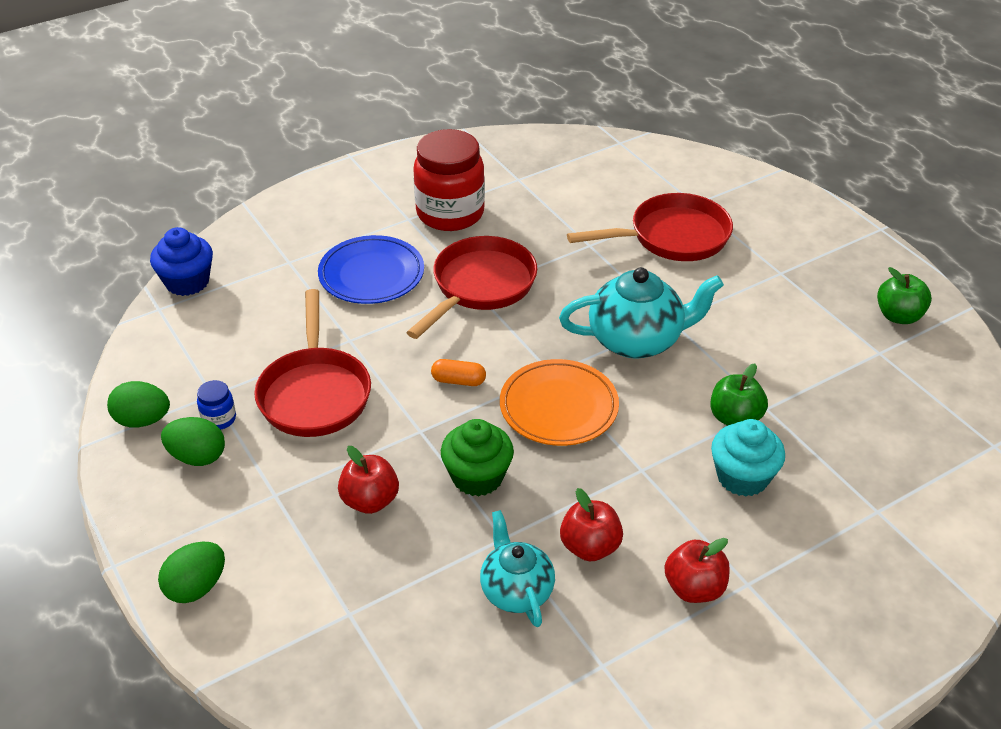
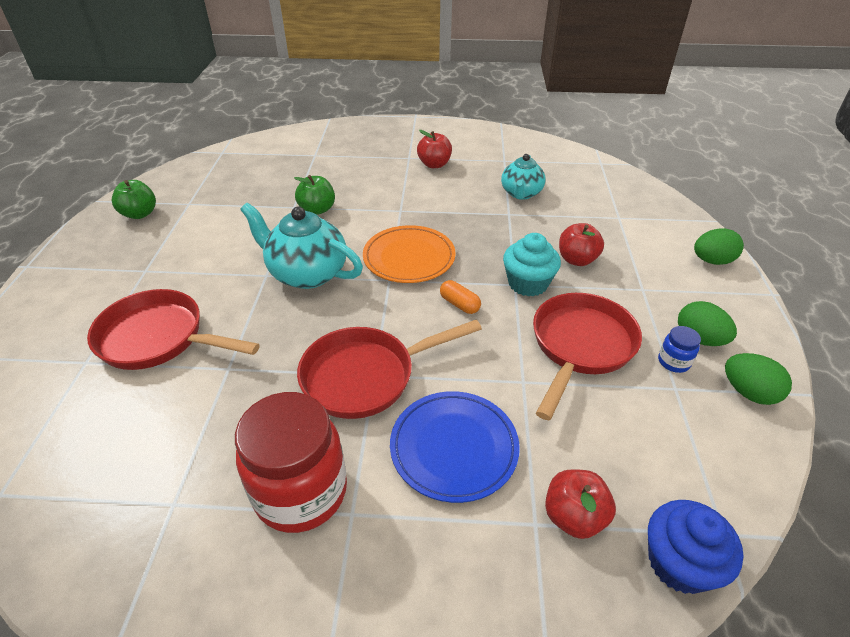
camera: 145 degrees left, 0 degrees up
(477, 477) = (498, 244): green cupcake -> none
(590, 547) = (466, 194): red apple -> red apple (574, 516)
(742, 477) = (354, 187): turquoise cupcake -> turquoise cupcake (528, 283)

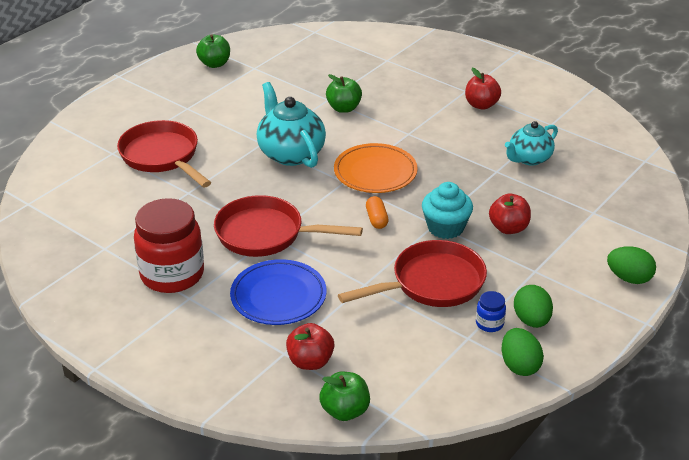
camera: 35 degrees right, 5 degrees down
(679, 563) = (345, 411): blue cupcake -> green apple

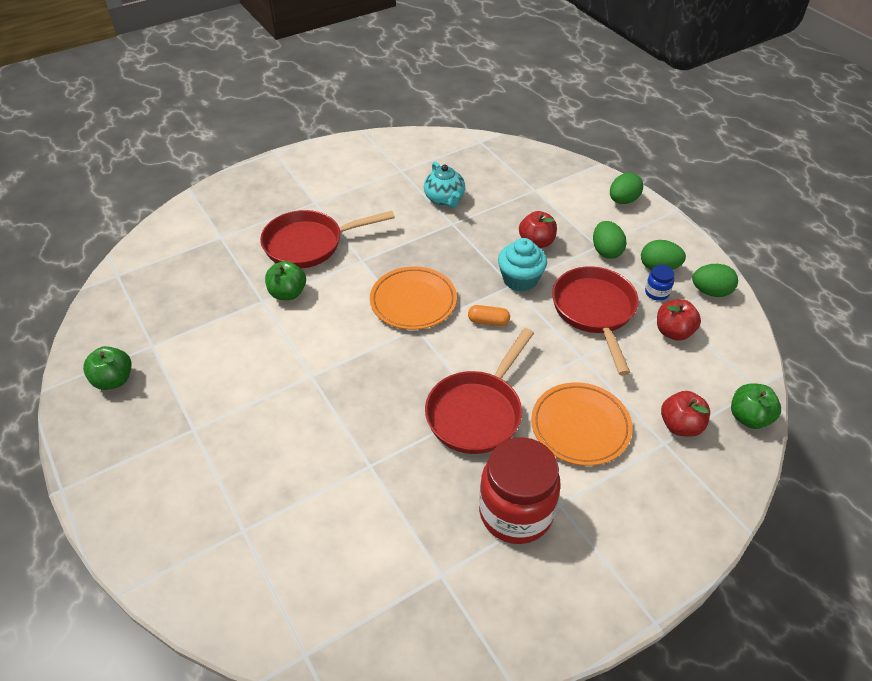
camera: 70 degrees left, 10 degrees up
(162, 156) = (283, 476): red pan -> red pan (309, 244)
(278, 296) = (580, 426): blue plate -> orange plate
(290, 153) = (344, 356): turquoise teapot -> none
(481, 105) = (345, 200): red apple -> red apple (673, 332)
(530, 278) = (606, 251): none -> green egg

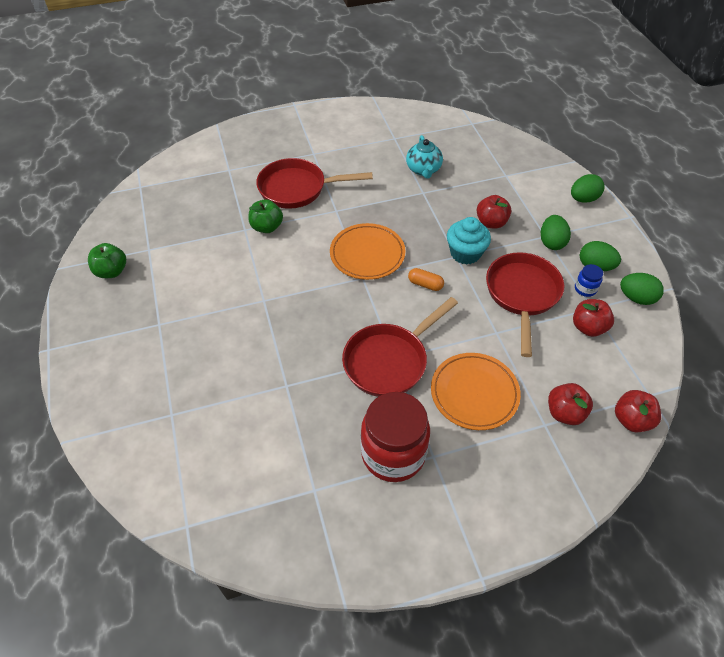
camera: 15 degrees right, 5 degrees up
(749, 417) = (631, 420): green apple -> red apple

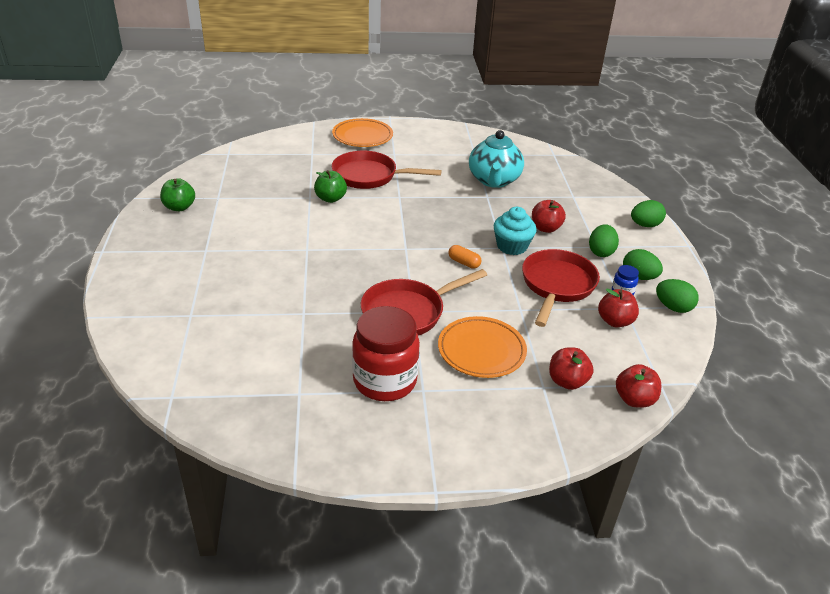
camera: 10 degrees right, 15 degrees down
(367, 254) = (416, 232): orange plate -> orange plate (362, 136)
(423, 170) = (494, 180): turquoise teapot -> turquoise teapot, size x1.55

